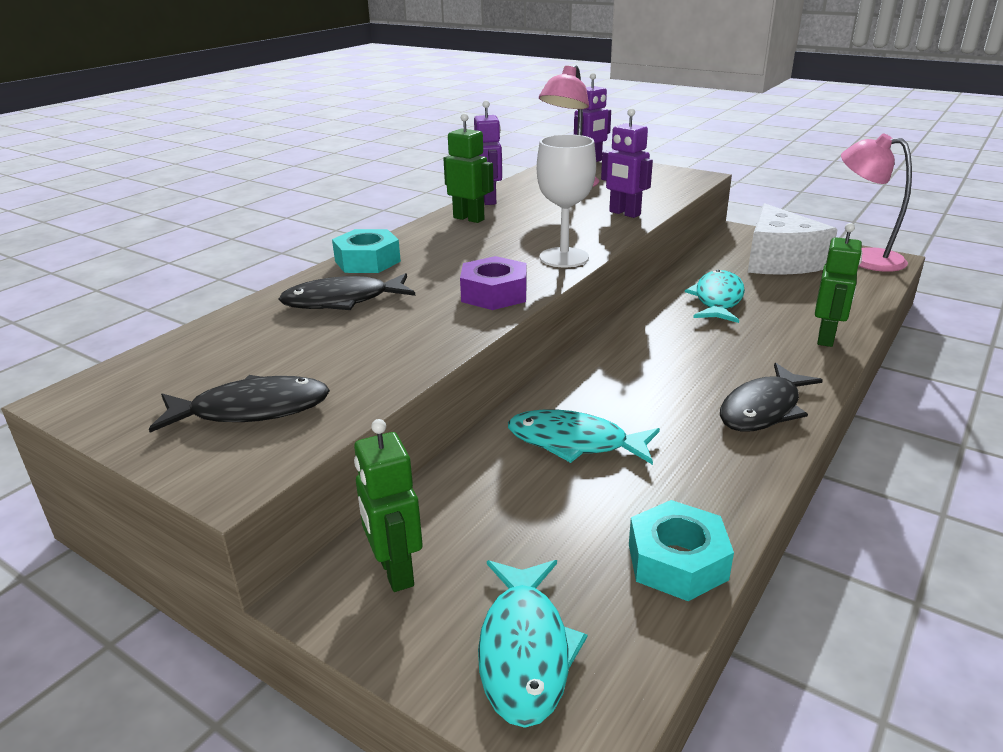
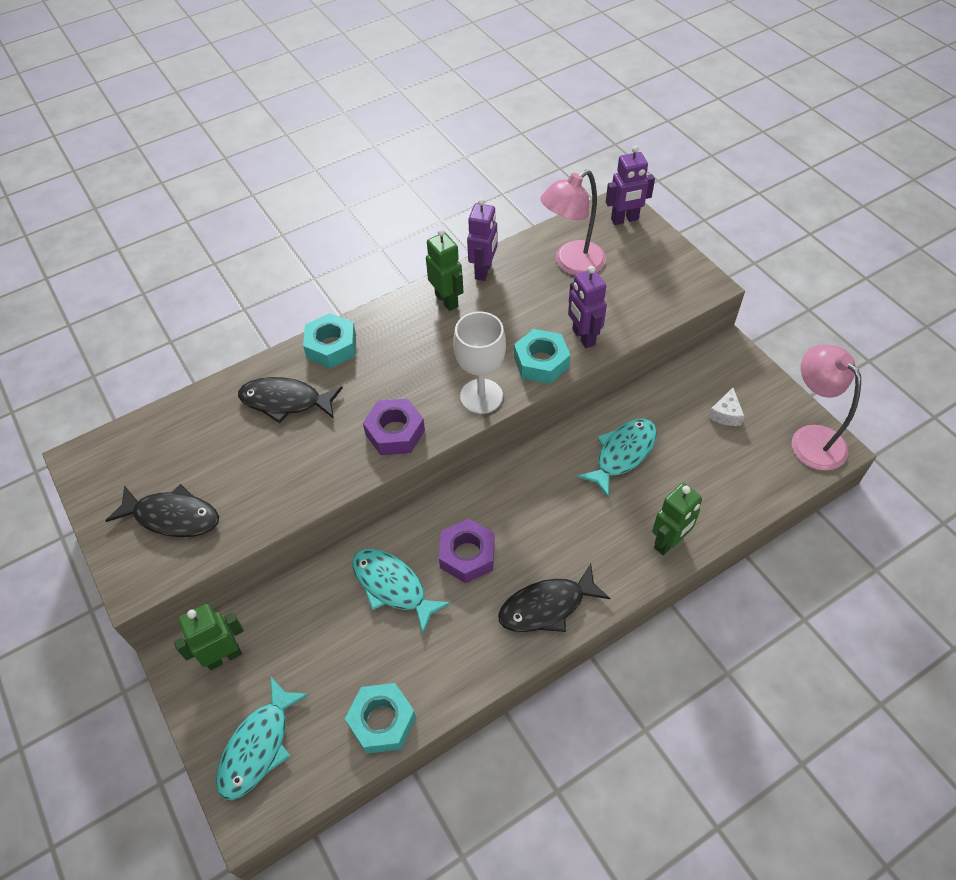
camera: 25 degrees right, 25 degrees up
(395, 571) = (224, 656): green robot -> green robot turned 60 degrees clockwise
(601, 231) = (541, 362): none -> turquoise nut
(636, 397) = (467, 555): none -> purple nut
(779, 261) = (725, 414): white cheese -> white cheese, size x0.41

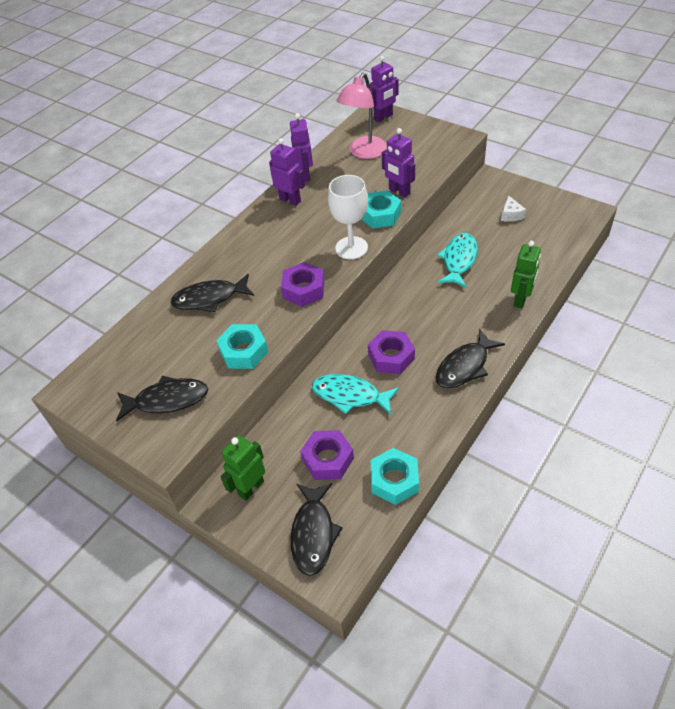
camera: 20 degrees left, 5 degrees down
(258, 746) = (313, 534): turquoise fish -> black fish
(324, 659) = (328, 459): none -> purple nut
(331, 346) = (223, 254): turquoise nut -> turquoise nut (243, 351)
(447, 300) = (290, 200): green robot -> purple robot
(810, 438) = (572, 210): pink lamp -> none

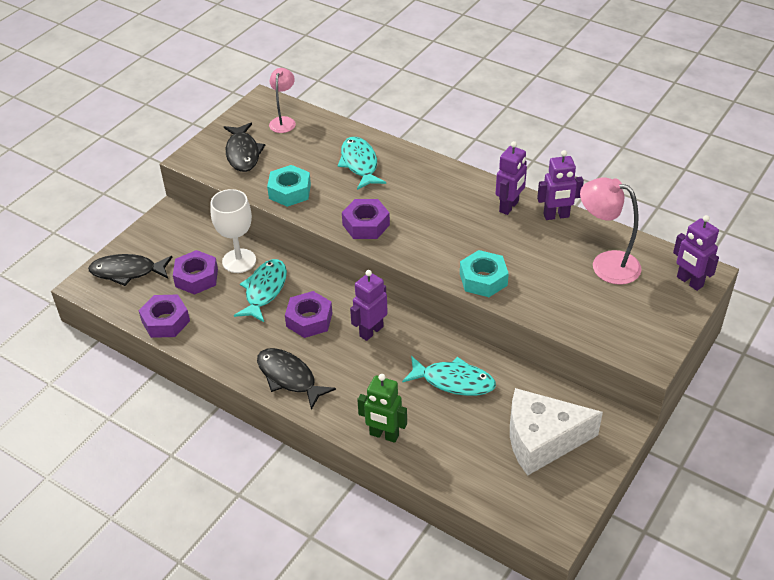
camera: 85 degrees right, 5 degrees down
(117, 367) = (284, 121): none -> pink lamp
(209, 298) = (359, 164): black fish -> turquoise fish
(251, 488) = (178, 232): green robot -> none
(351, 248) = (427, 257): white goblet -> white goblet (239, 261)
(394, 480) = (165, 321): turquoise nut -> purple nut
(399, 191) = (527, 296): purple robot -> purple robot (371, 331)
(511, 215) = (542, 440): white cheese -> white cheese, size x2.46

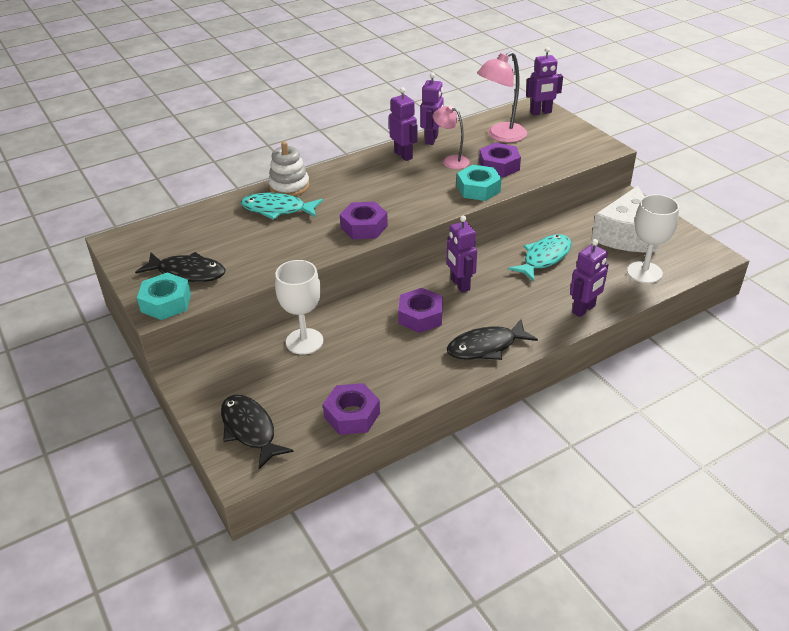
camera: 65 degrees left, 5 degrees down
(127, 272) = (250, 430): black fish -> black fish turned 120 degrees clockwise
(196, 277) = (304, 377): purple nut -> purple nut (499, 166)
(264, 290) = (360, 334): turquoise fish -> none
(284, 121) = (166, 236): pink lamp -> pink lamp (451, 161)
(290, 191) = (277, 257): turquoise nut -> turquoise nut (166, 302)
(384, 435) = (584, 309): green robot -> purple robot
(400, 156) = (289, 186): none -> white stacking toy
(479, 472) = (644, 272): none -> white goblet

